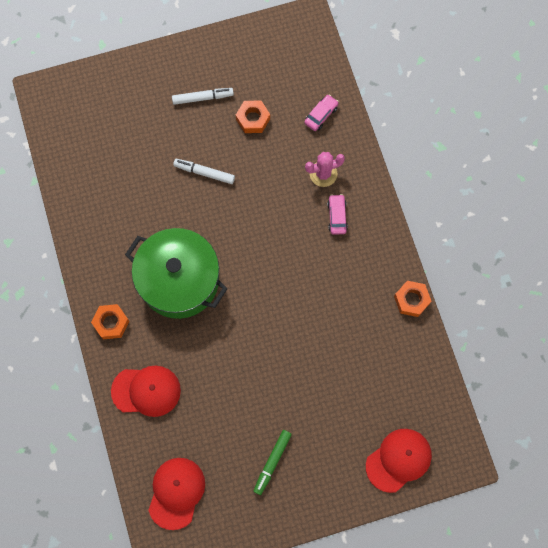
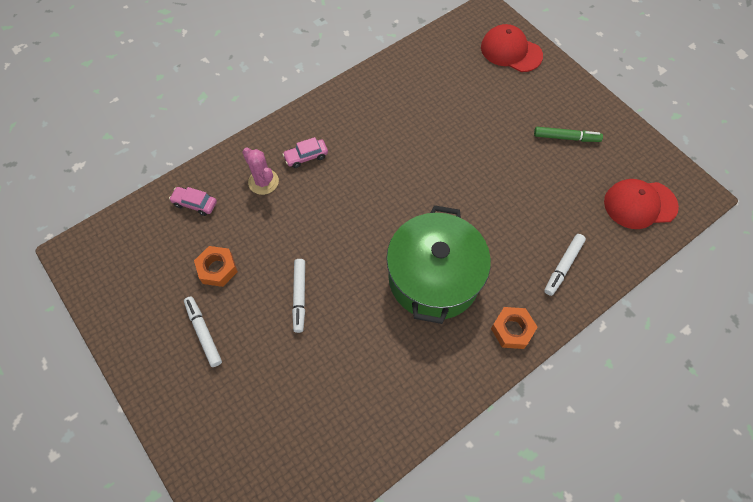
camera: 110 degrees left, 10 degrees down
(146, 391) = (563, 266): red cap -> white marker
(411, 300) = (366, 78): orange nut -> none

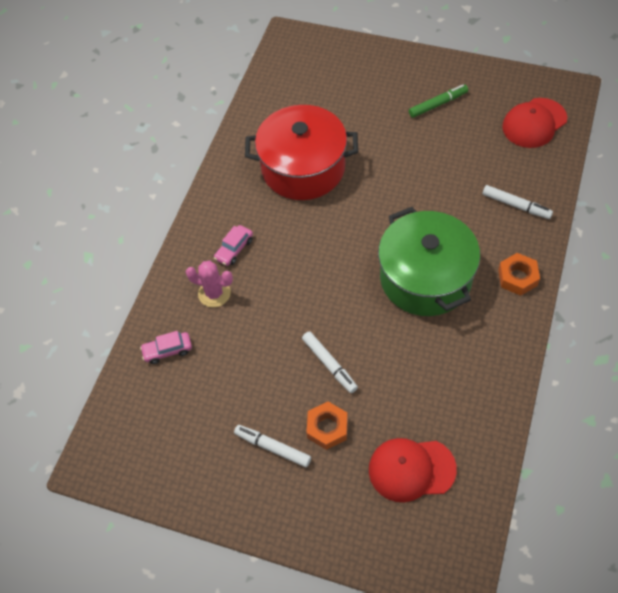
camera: 30 degrees left, 5 degrees down
(217, 269) = (238, 389): orange nut -> orange nut (327, 428)
(411, 124) = (303, 168): none -> red pot
(511, 51) = (335, 59): red cap -> red cap (411, 469)
(563, 266) = (516, 205): white marker -> white marker turned 60 degrees counterclockwise

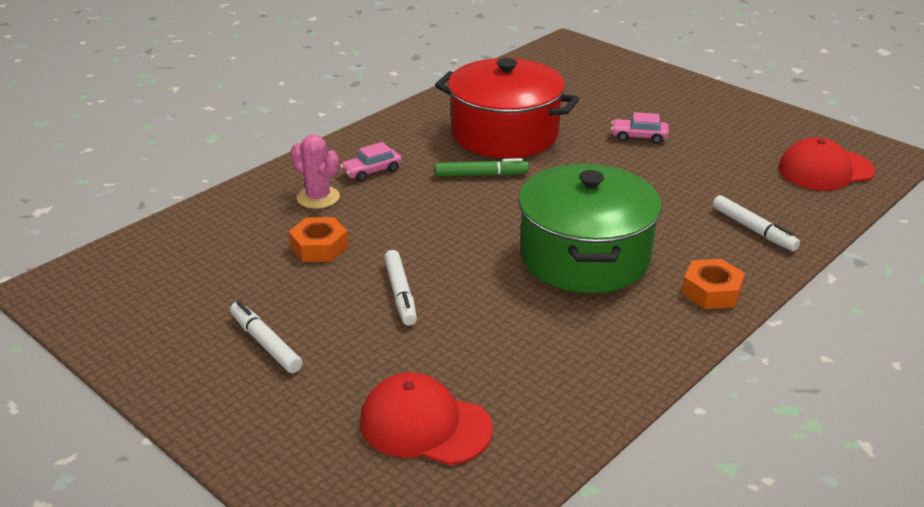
camera: 20 degrees right, 25 degrees down
(167, 350) = (224, 225): pink car -> pink car (639, 137)
(327, 428) = (348, 348): orange nut -> orange nut (319, 247)
(438, 104) = (707, 127): green marker -> green marker (481, 175)

